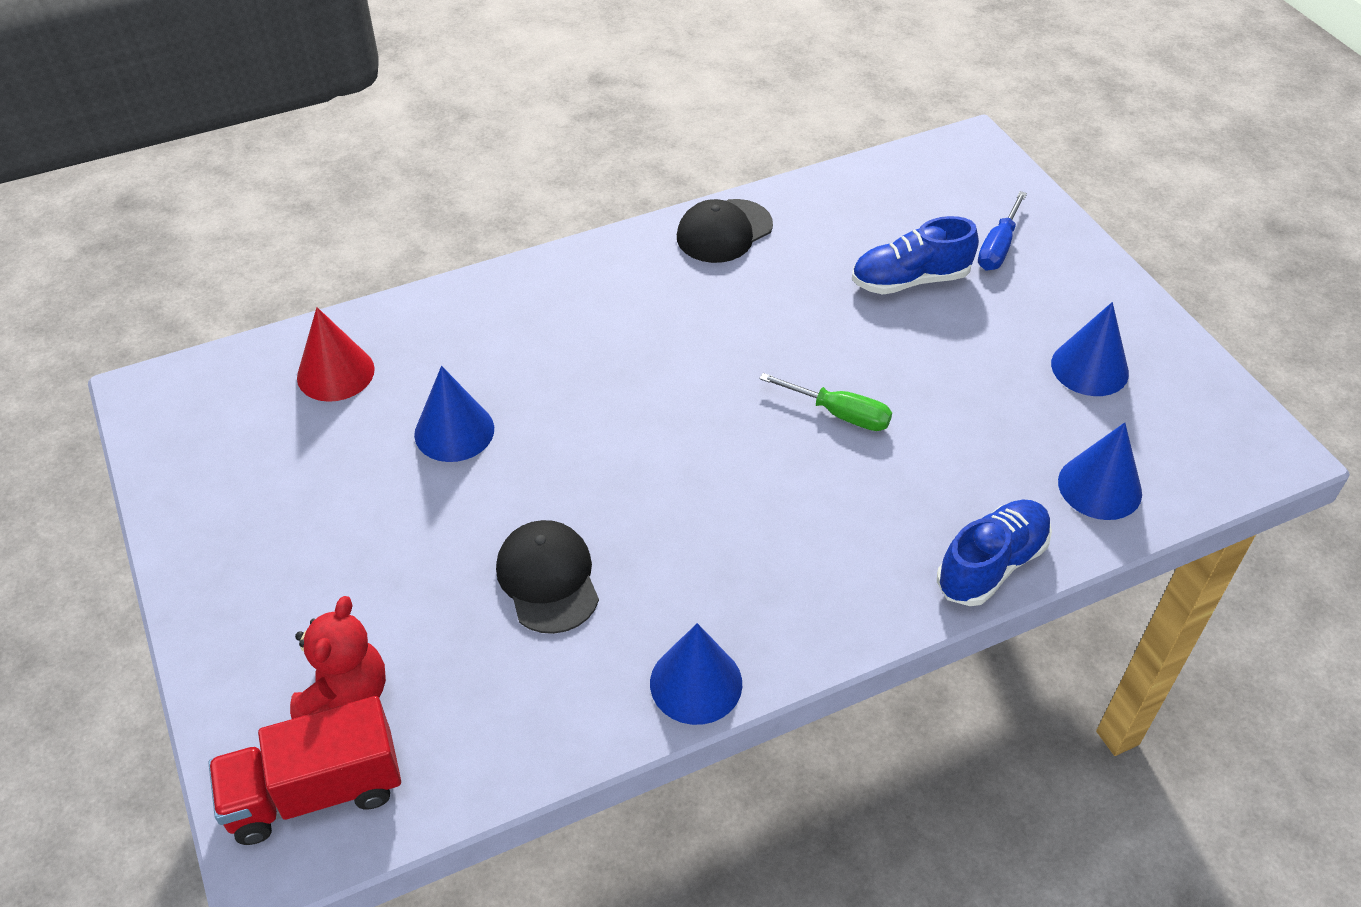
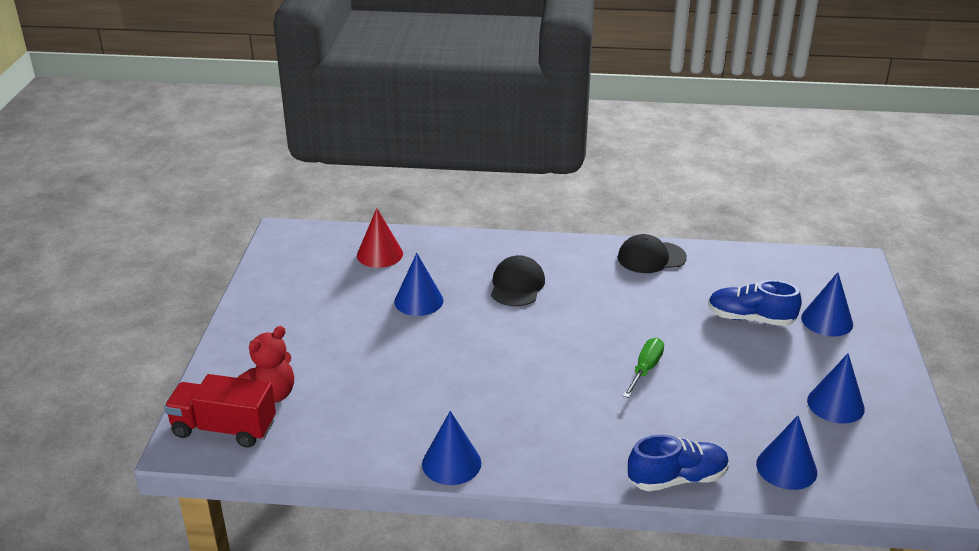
camera: 30 degrees right, 15 degrees down
(548, 579) = (412, 384): black cap -> black cap (517, 285)
(839, 414) = (645, 369): green screwdriver -> green screwdriver turned 120 degrees counterclockwise
(998, 247) = (827, 320): blue screwdriver -> blue cone

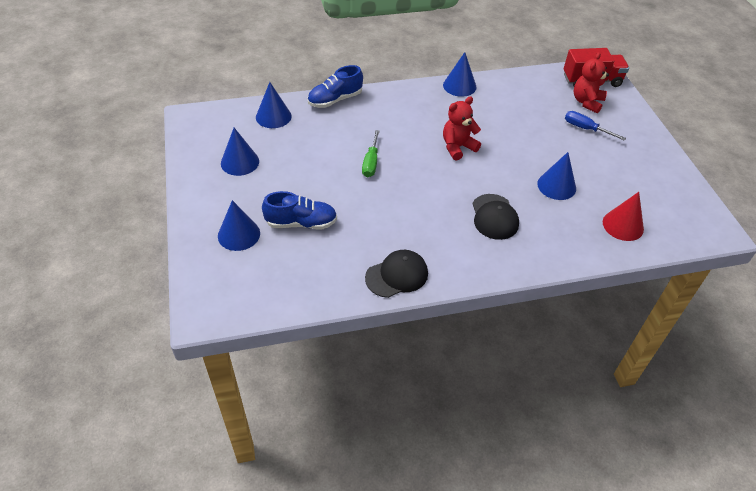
camera: 160 degrees right, 15 degrees up
(314, 357) = (586, 129): none -> blue screwdriver
(514, 367) = (458, 147): none -> red teddy bear

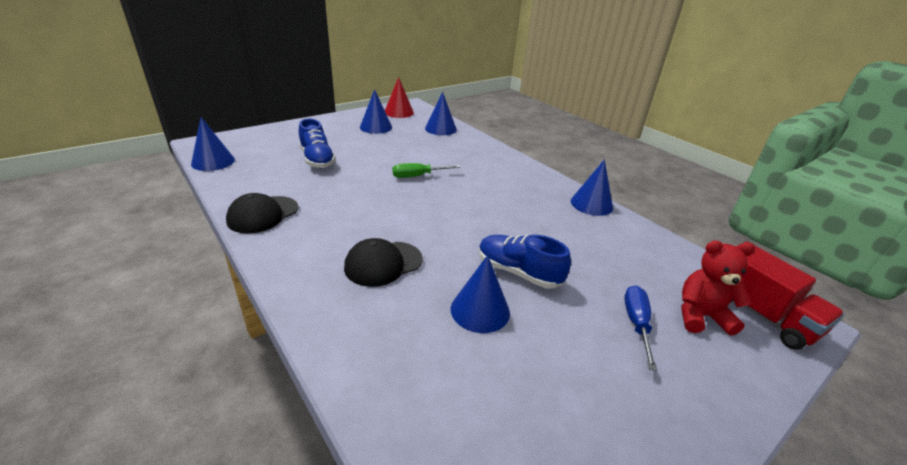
camera: 65 degrees right, 15 degrees down
(239, 234) = (293, 140): blue cone -> blue cone (213, 161)
(335, 100) = (489, 147): blue shoe -> blue shoe (518, 272)
(397, 275) = (263, 214): black cap -> black cap turned 90 degrees clockwise
(458, 147) = (485, 219): red teddy bear -> none
(623, 225) = (440, 407): red cone -> red cone (399, 112)

